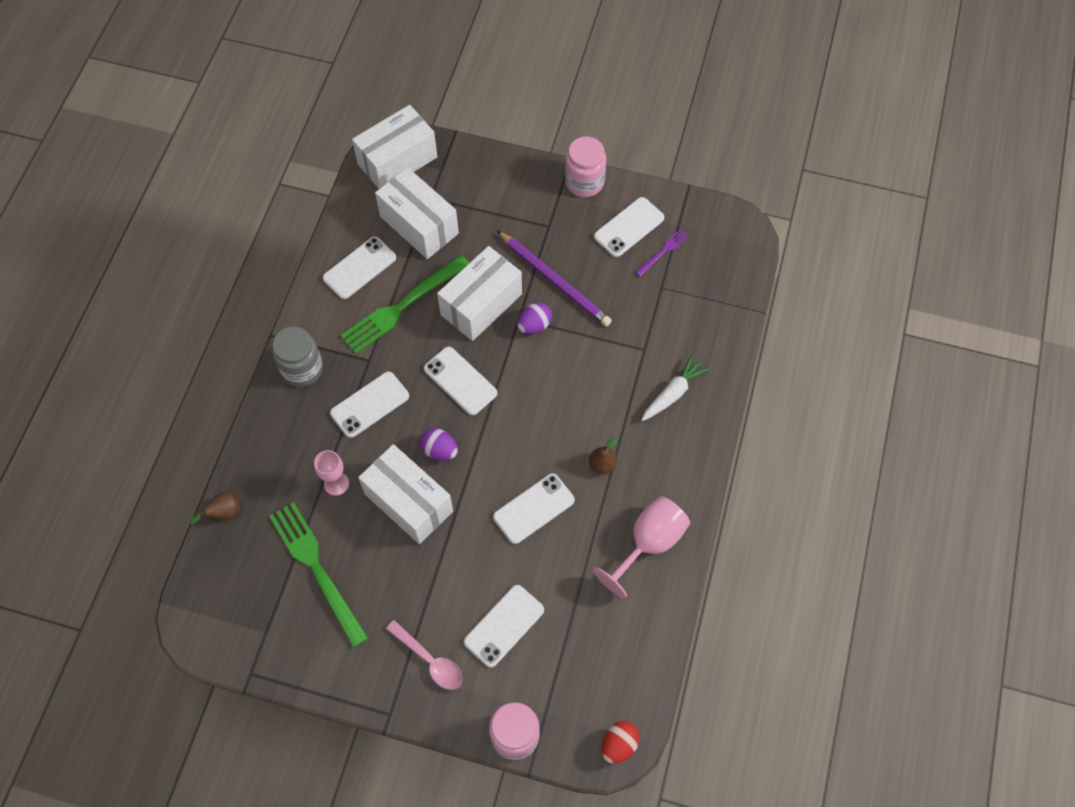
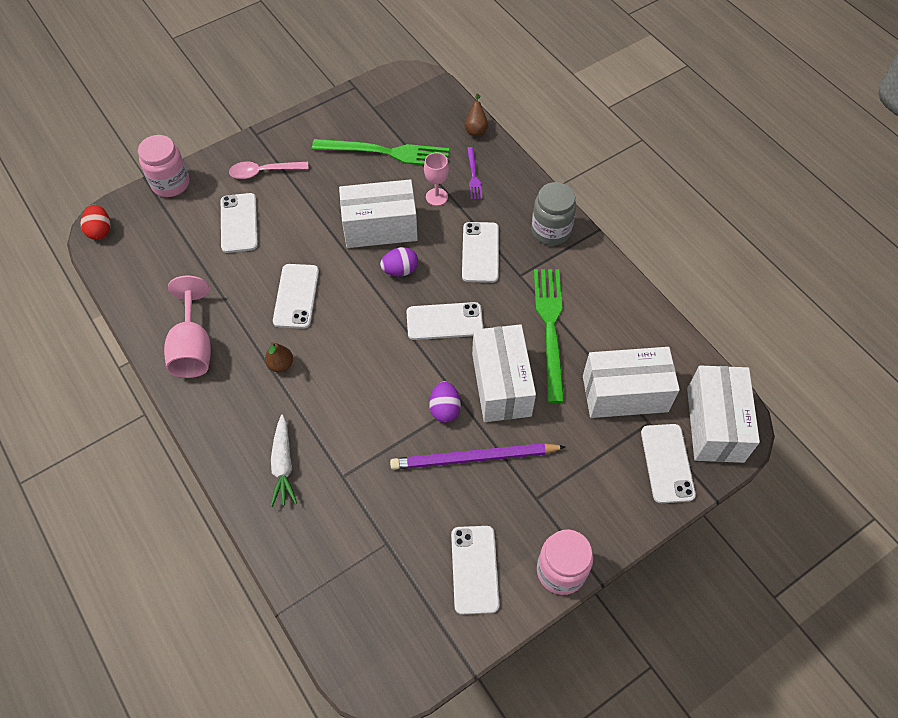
camera: 130 degrees right, 5 degrees down
(359, 268) = (615, 322): white phone -> white phone (667, 463)
(663, 251) = (421, 578): purple fork -> purple fork (473, 176)

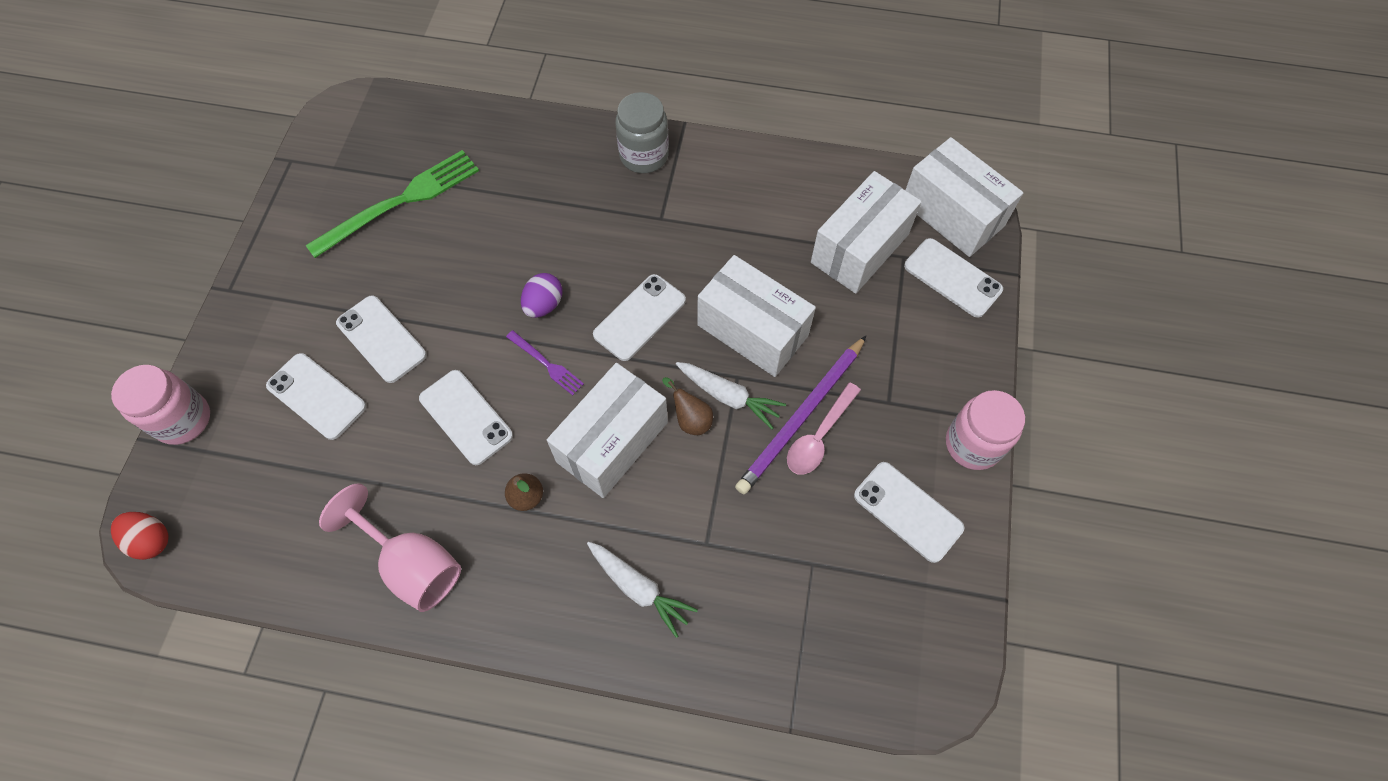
camera: 45 degrees left, 5 degrees up
(264, 172) = (284, 322): pink spoon -> pink spoon (819, 436)
(380, 227) = (477, 280): white box -> white box (612, 442)
(436, 197) = (501, 206): pink goblet -> none
(445, 409) = (728, 396): purple egg -> white carrot
(473, 176) = (515, 159): purple fork -> purple fork (546, 364)
(476, 129) = (468, 112): brown pear -> brown pear (690, 419)
(480, 252) = (602, 226): white phone -> white phone (381, 339)
(550, 328) = (738, 244): green fork -> none

